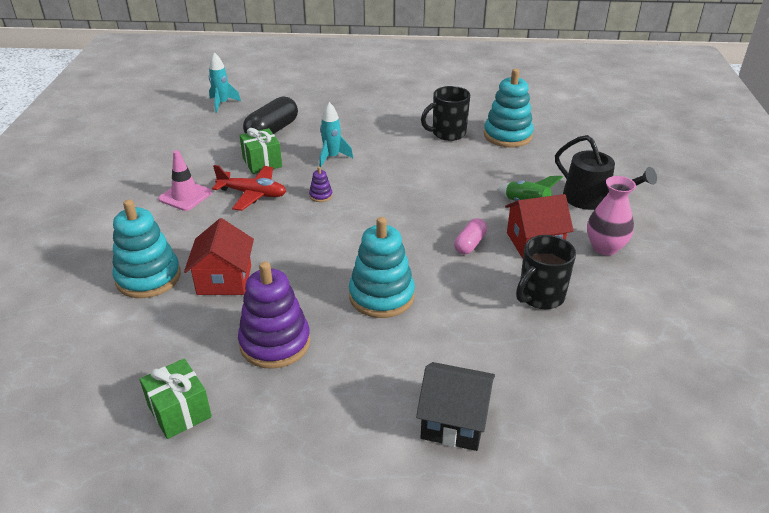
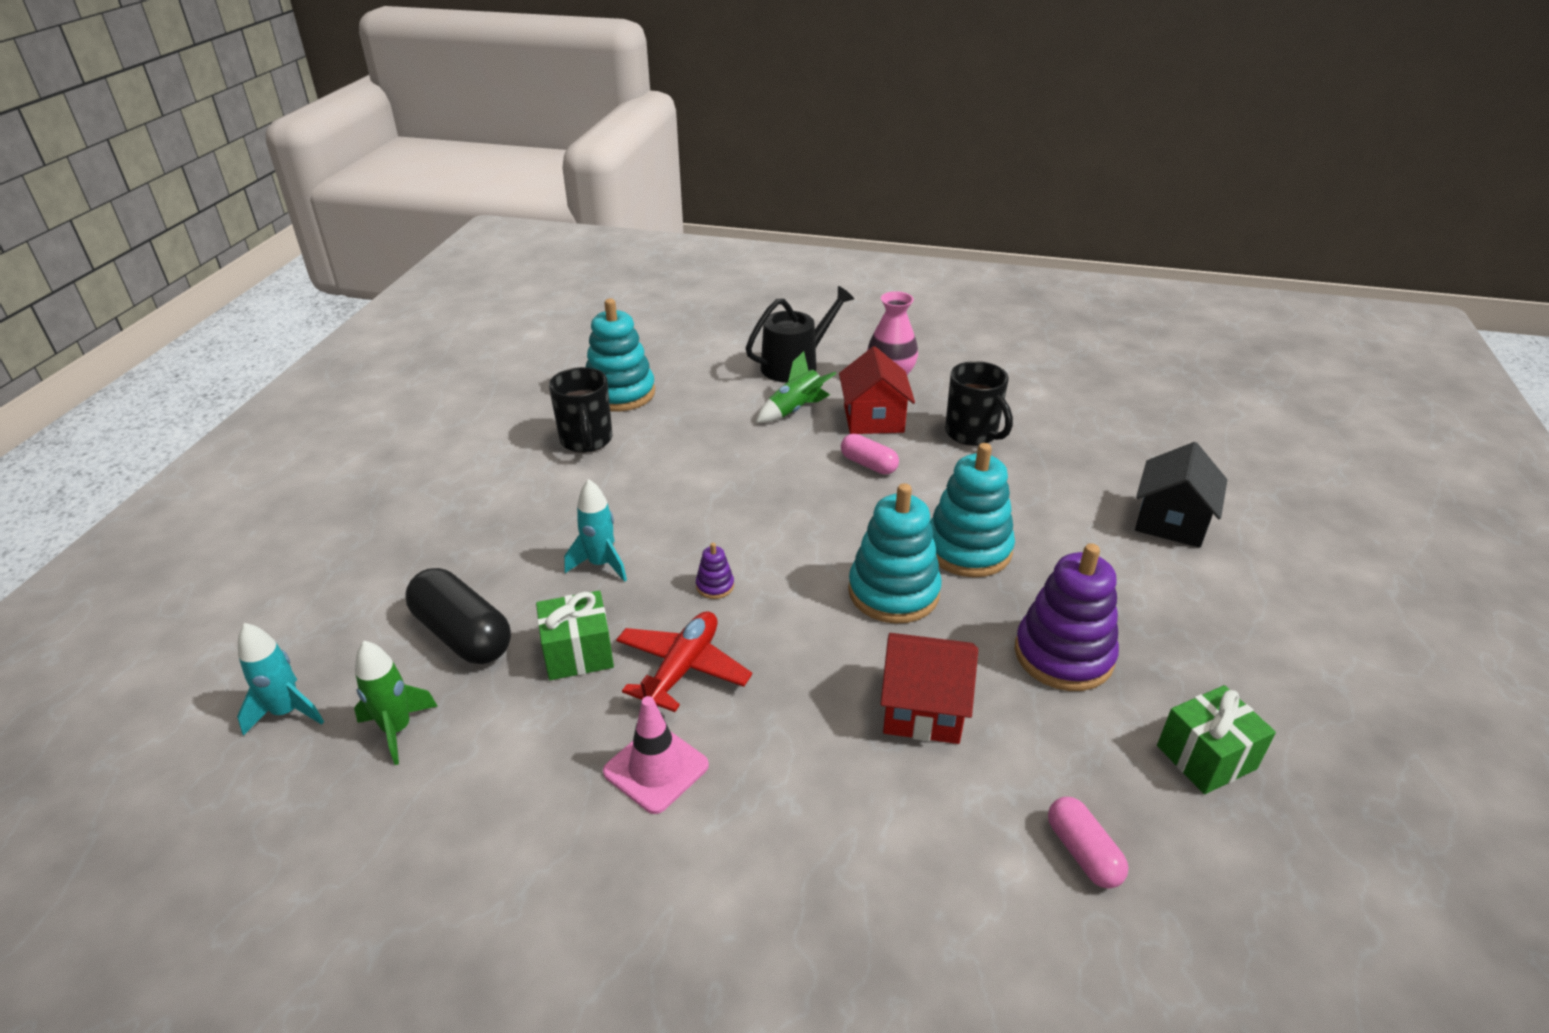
camera: 80 degrees left, 0 degrees up
(113, 345) = (1082, 852): none -> pink capsule
(148, 277) = (909, 814): turquoise stacking toy -> turquoise stacking toy (893, 592)
(212, 129) = (397, 730): none -> green rocket

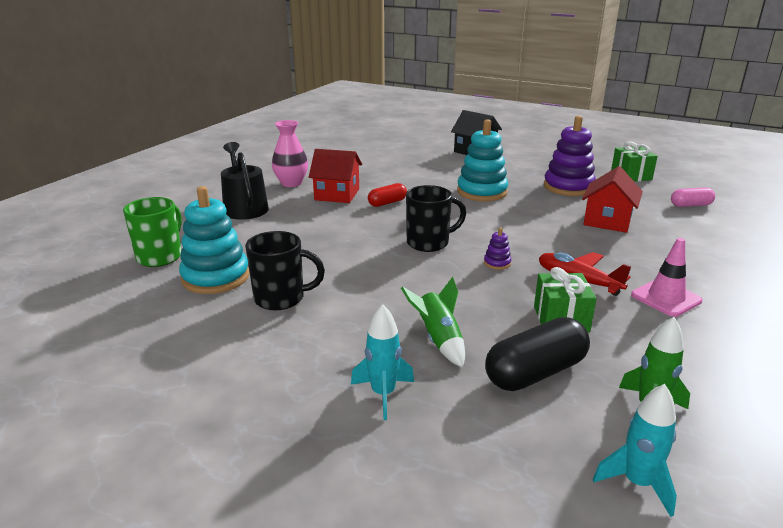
camera: 75 degrees left, 10 degrees down
(601, 564) = (460, 303): turquoise rocket -> turquoise rocket (383, 394)
(654, 352) = (160, 256): none -> green mug
(795, 410) = (305, 215): green rocket -> green rocket (438, 339)
(868, 464) = (387, 203): pink capsule -> red capsule
(893, 592) = (514, 214): turquoise stacking toy -> none
(972, 434) = (373, 174): black mug -> black mug (429, 243)

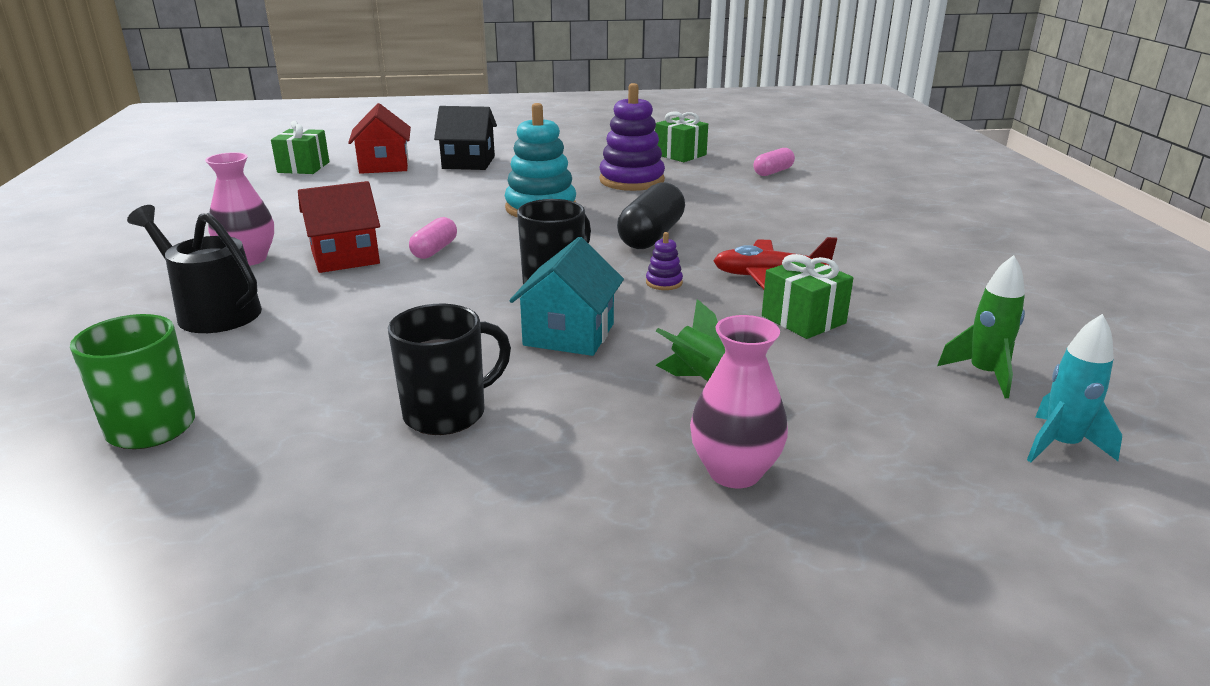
camera: 35 degrees left, 0 degrees up
(216, 277) = (301, 421): turquoise stacking toy -> none
(379, 135) = (303, 167): none -> green gift
(383, 394) = (734, 472): turquoise rocket -> pink vase
(387, 203) = (434, 250): red capsule -> pink capsule
(397, 277) = (569, 334): none -> turquoise house
(535, 372) = (851, 382): black capsule -> black capsule (651, 236)
(607, 221) = (718, 207): red house -> red house (384, 166)
(666, 298) = (865, 267): pink traffic cone -> none

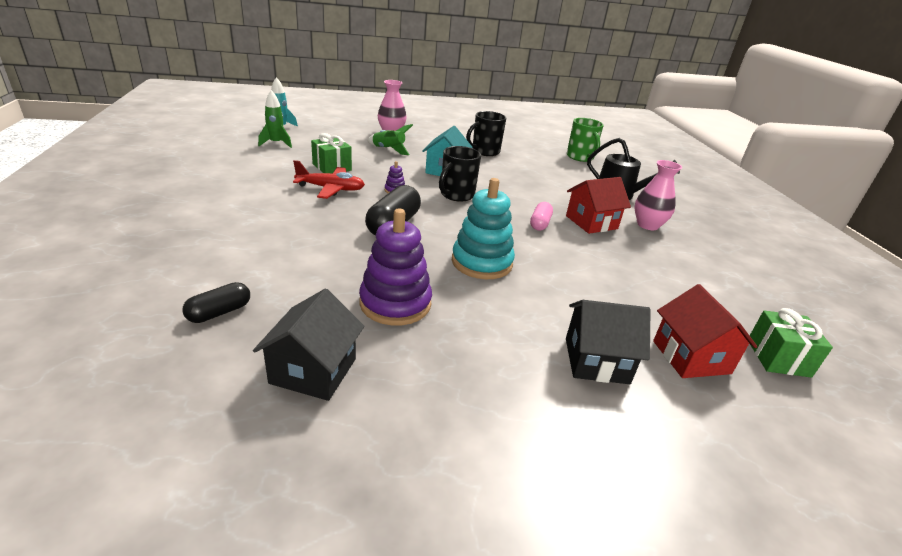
camera: 175 degrees right, 5 degrees up
(680, 155) = (313, 371): green gift -> black house
(773, 172) = (219, 312): pink capsule -> black capsule

